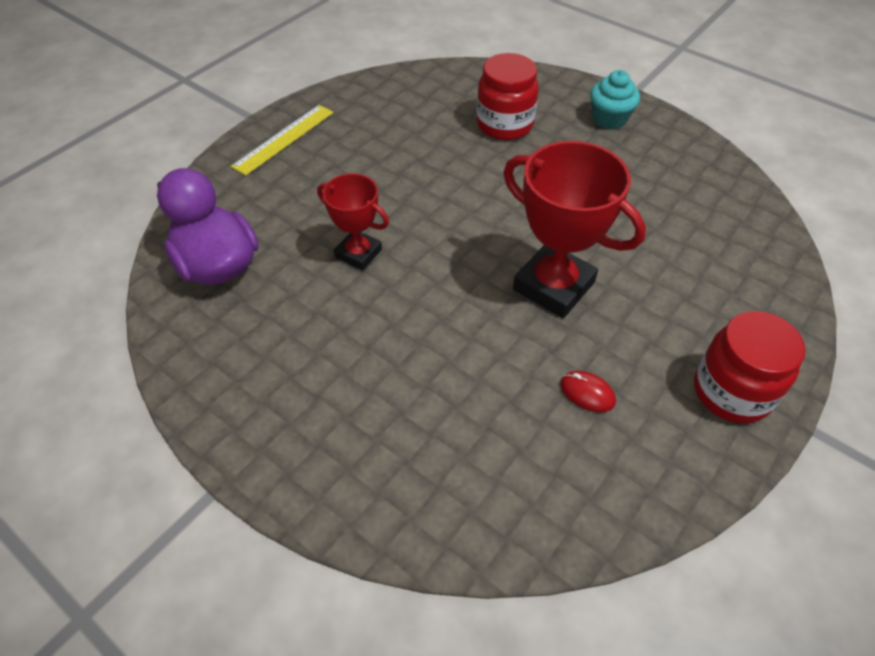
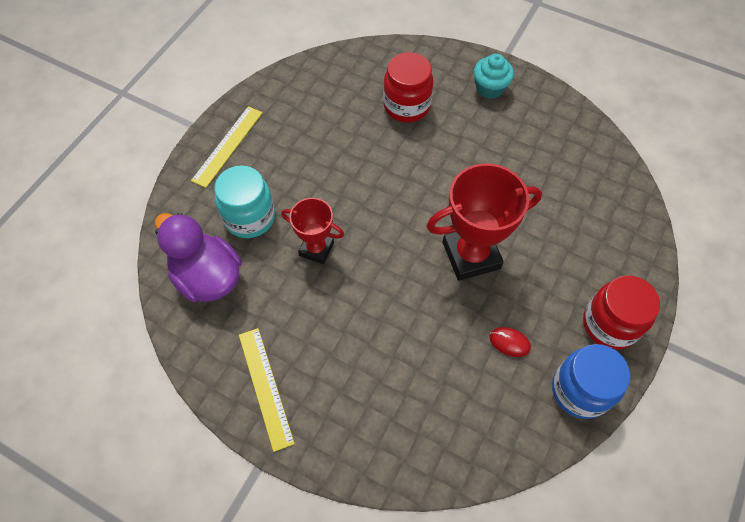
camera: 10 degrees left, 10 degrees up
(249, 397) = (265, 387): none -> yellow ruler
(287, 211) = (249, 217): none -> turquoise jar
(553, 286) = (471, 255): red trophy -> red trophy turned 45 degrees counterclockwise
(678, 468) = (580, 390): none -> blue jar

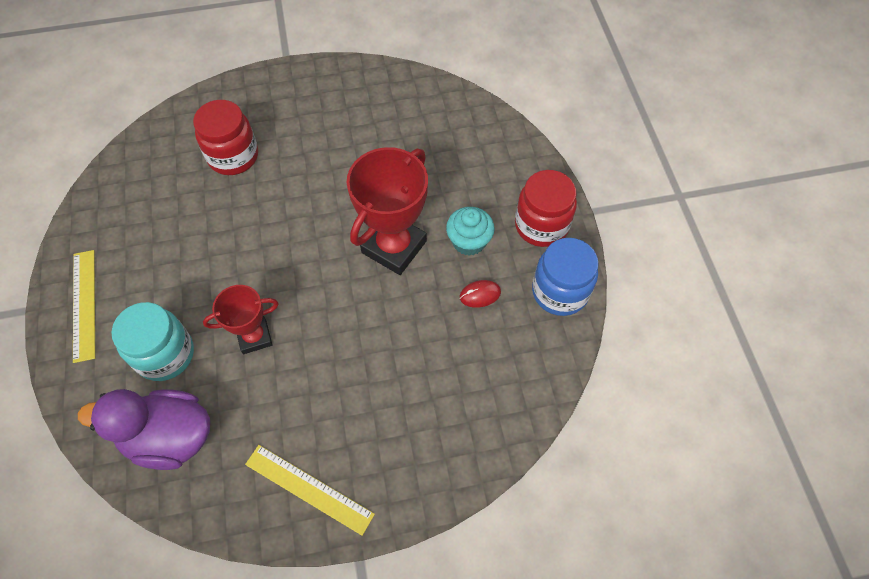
camera: 40 degrees left, 0 degrees up
(490, 88) = (296, 95): turquoise cupcake -> turquoise cupcake (469, 241)

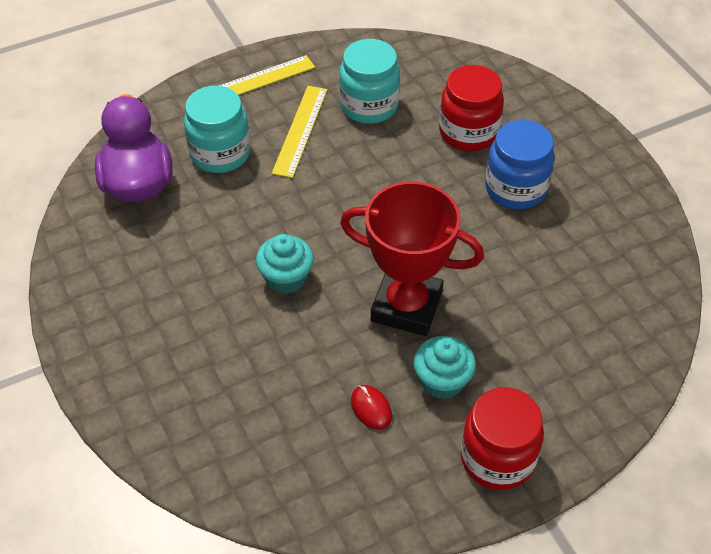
camera: 75 degrees right, 10 degrees down
(166, 219) = (369, 106): none -> turquoise jar
(254, 337) = (257, 214): red trophy -> none
(309, 489) = (105, 304): yellow ruler -> yellow ruler (300, 130)
(334, 328) = (286, 278): none -> turquoise cupcake
(560, 292) = (404, 498): blue jar -> blue jar (515, 188)

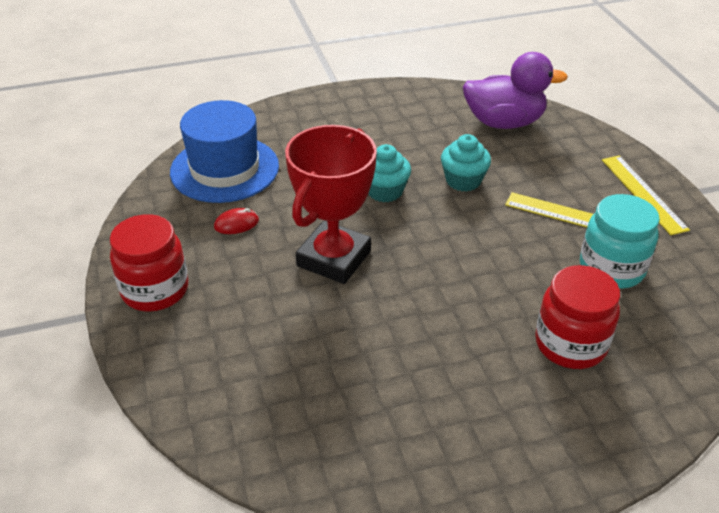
camera: 100 degrees right, 10 degrees down
(220, 153) = (539, 166): turquoise jar -> none
(267, 449) = (224, 169): none -> blue hat
(442, 381) = (246, 269): turquoise cupcake -> turquoise cupcake (463, 181)
(515, 188) = (476, 369): blue jar -> none

